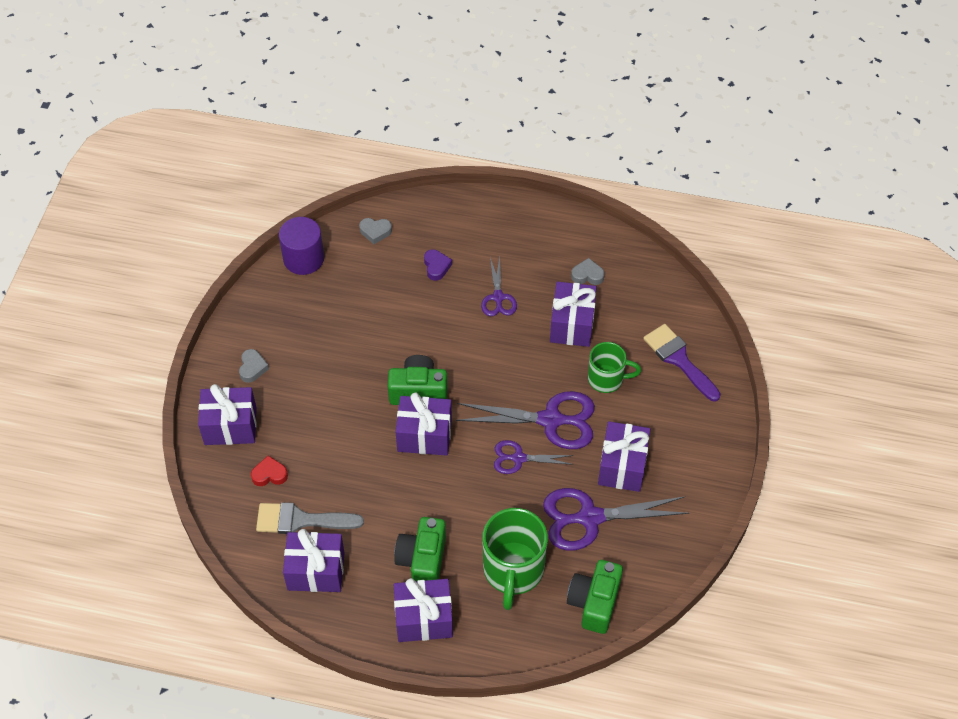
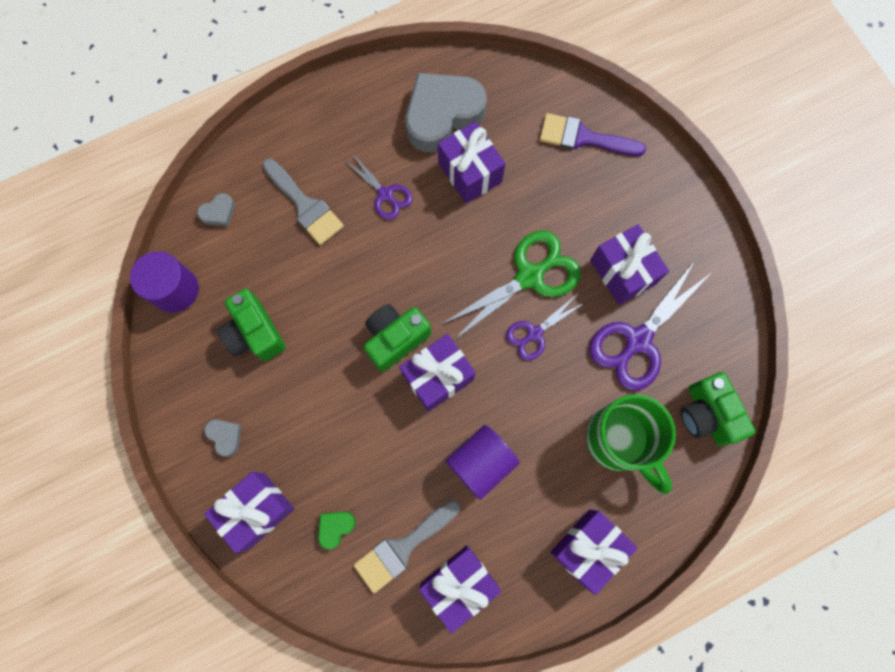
camera: 40 degrees left, 20 degrees up
(269, 474) = (335, 527): red heart -> green heart
(402, 510) = (481, 462): none -> purple cylinder
(422, 560) = (539, 495): green camera -> green camera (255, 333)
(436, 267) = (305, 205): purple heart -> grey brush
(550, 420) = (529, 276): purple scissors -> green scissors
(587, 275) = (442, 115): grey heart -> grey heart, size x2.42
(607, 379) = (542, 201): green mug -> none

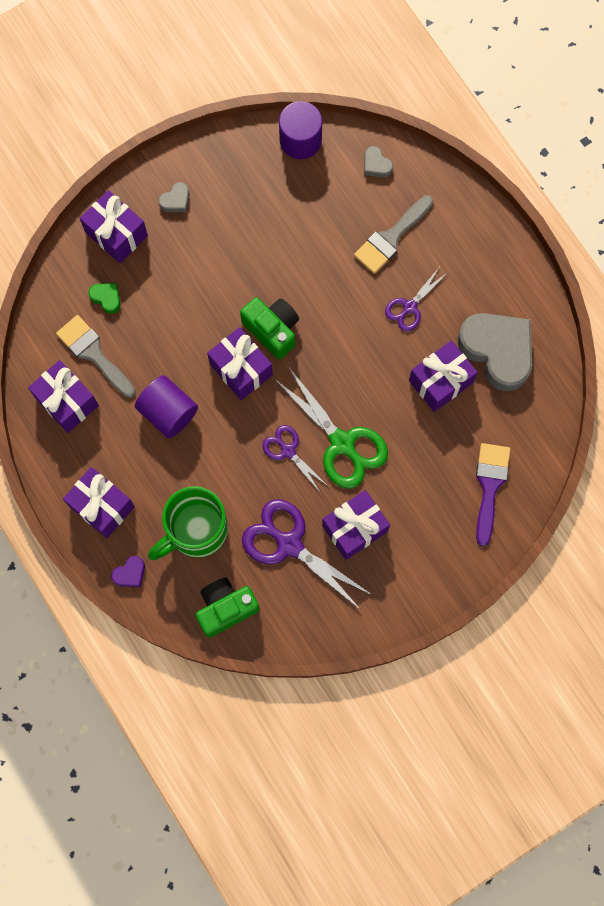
camera: 85 degrees right, 0 degrees up
(255, 333) = (267, 211): green camera -> none
(666, 519) = (130, 573): none -> purple heart

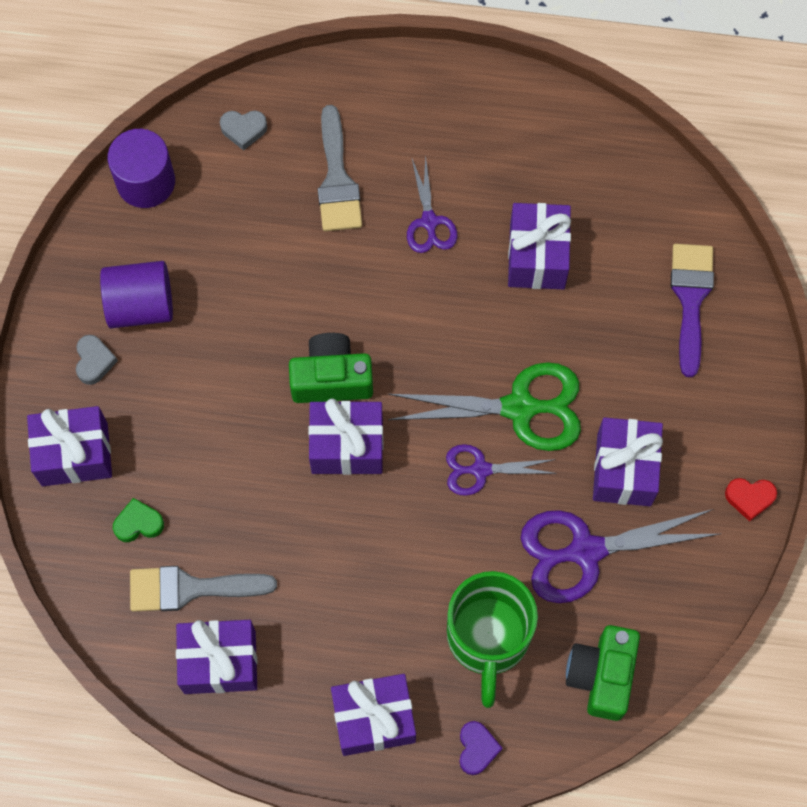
camera: 50 degrees left, 5 degrees down
(168, 412) = (328, 561): purple cylinder -> purple cylinder (141, 305)
(397, 611) = (749, 498): none -> red heart
(489, 486) = (691, 299): purple brush -> purple brush turned 45 degrees clockwise
(497, 351) = (552, 176): grey heart -> none

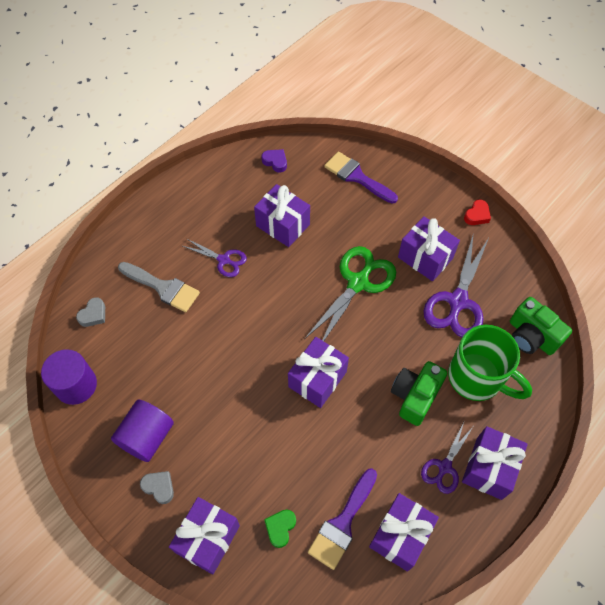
camera: 55 degrees left, 10 degrees down
(190, 588) = (342, 523): grey brush -> purple brush
(331, 378) = (272, 362): green camera -> green camera (415, 396)
(477, 749) = (538, 424): purple heart -> purple heart (275, 162)
(481, 470) = (379, 322): purple scissors -> purple scissors (444, 467)

